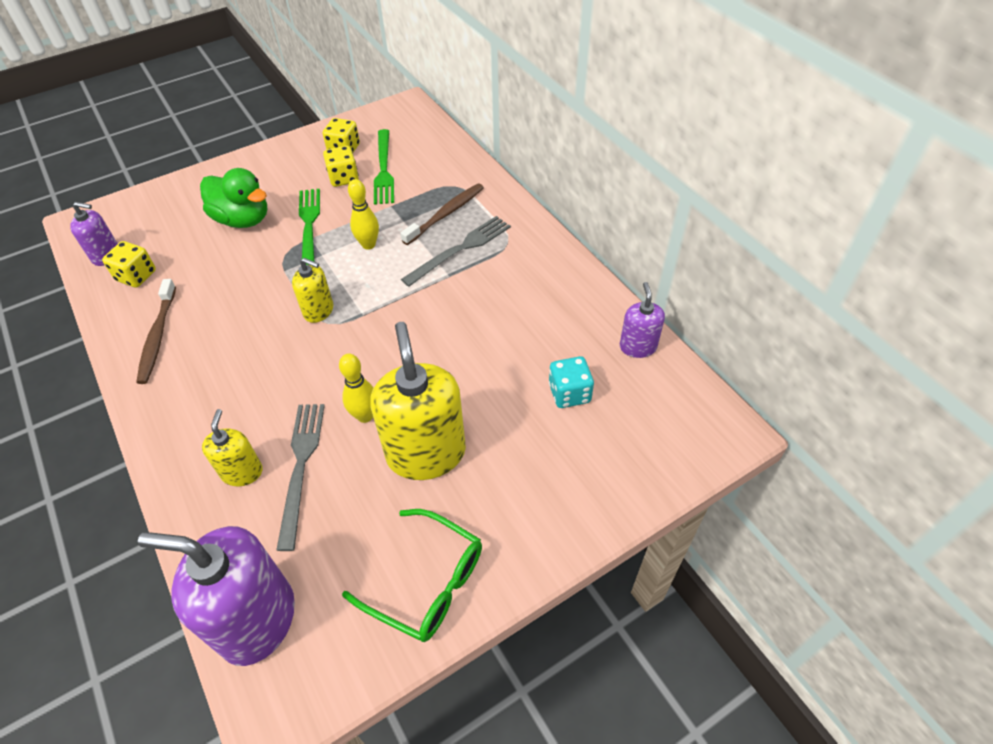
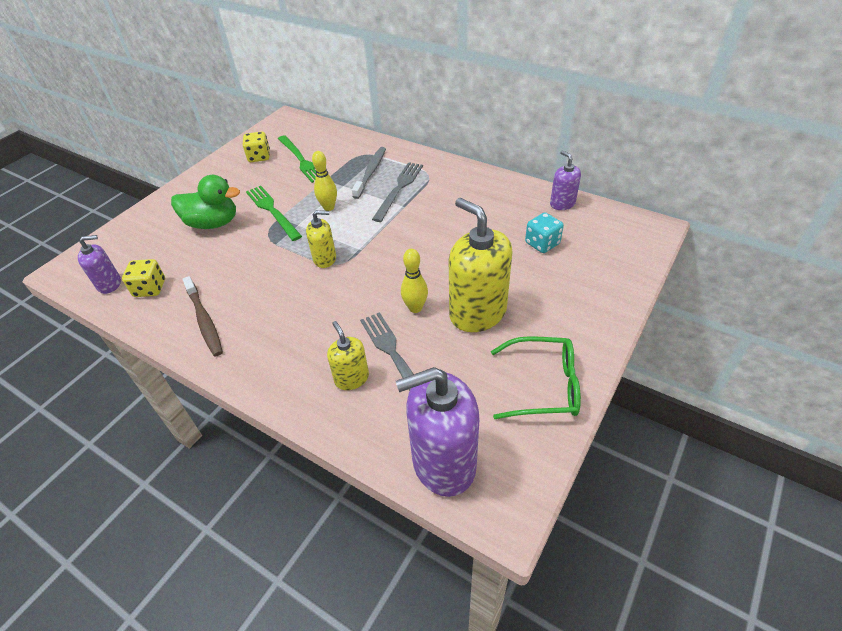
camera: 25 degrees left, 5 degrees down
(343, 178) = (274, 174): yellow dice -> none
(445, 214) = (370, 172): brown toothbrush -> grey toothbrush

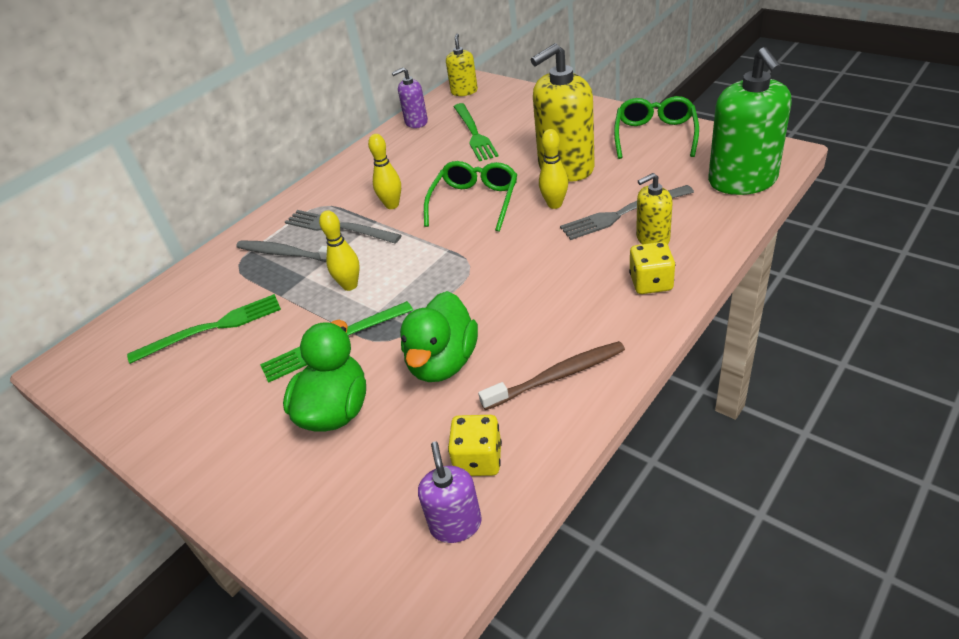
camera: 80 degrees left, 5 degrees down
(237, 263) = (443, 362): none -> green duck
(259, 157) = (169, 382): yellow dice -> yellow dice (651, 283)
(325, 259) = (457, 277): yellow soap dispenser -> yellow soap dispenser (464, 91)
(425, 211) = (392, 205): none -> yellow bowling pin
(425, 257) = (475, 202): none -> green glasses
(443, 462) = (742, 181): purple soap dispenser -> green soap dispenser
(542, 243) = (474, 133): turquoise dice -> green fork

